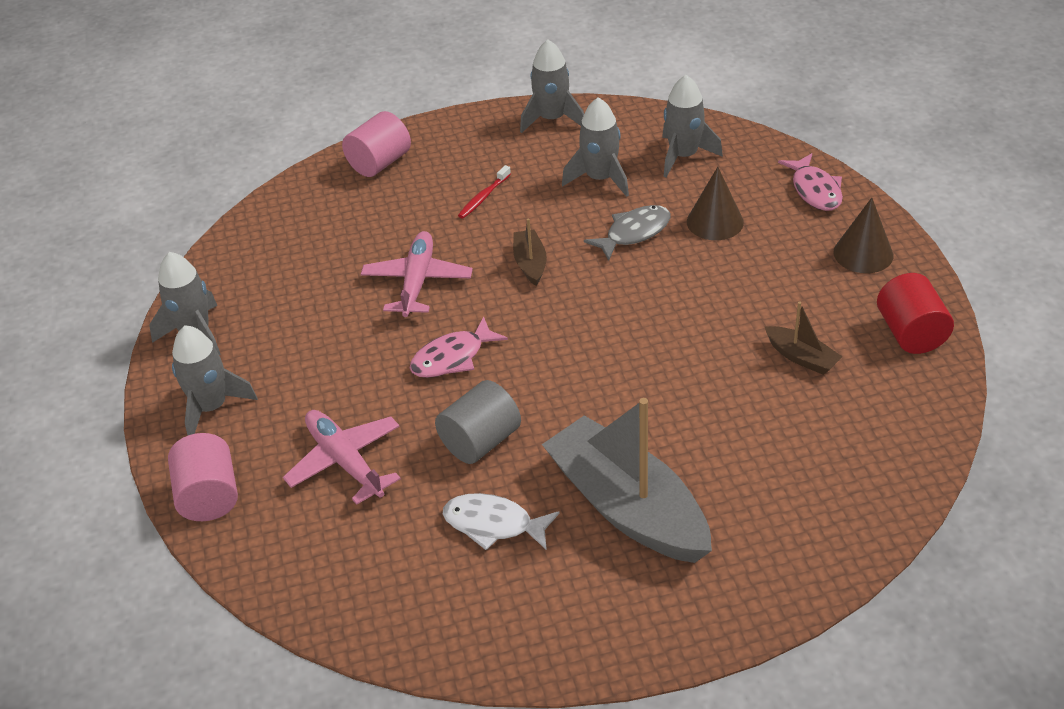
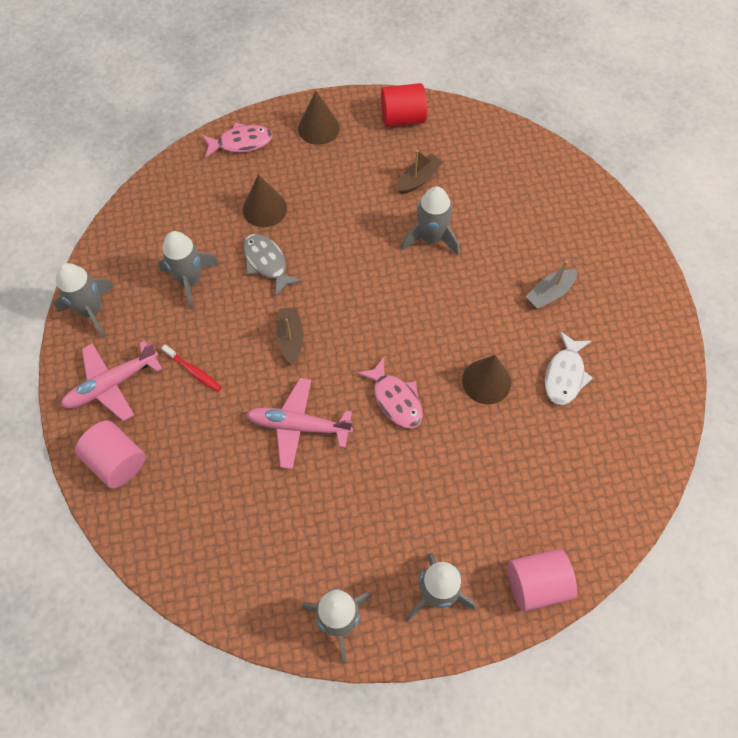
camera: 90 degrees left, 20 degrees up
(345, 462) = (503, 478): pink plane -> pink plane (112, 384)
(480, 441) = (486, 381): grey cylinder -> brown cone
(530, 263) = (290, 338): brown boat -> brown boat turned 90 degrees clockwise
(627, 507) = (550, 293): grey boat -> grey boat, size x0.44
(683, 156) = (175, 219): grey rocket -> grey rocket (431, 238)

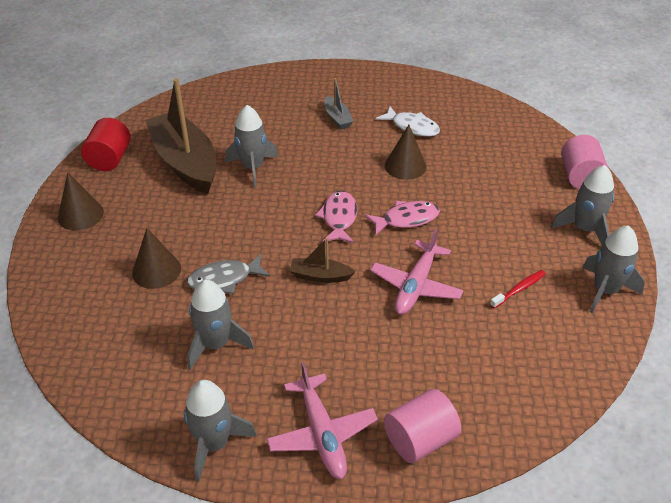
camera: 75 degrees left, 20 degrees down
(193, 371) = (330, 357): red toothbrush -> red toothbrush (519, 289)
(241, 143) = (57, 275): pink fish -> pink fish (339, 218)
(419, 179) = (185, 162): brown boat -> brown boat, size x2.26

